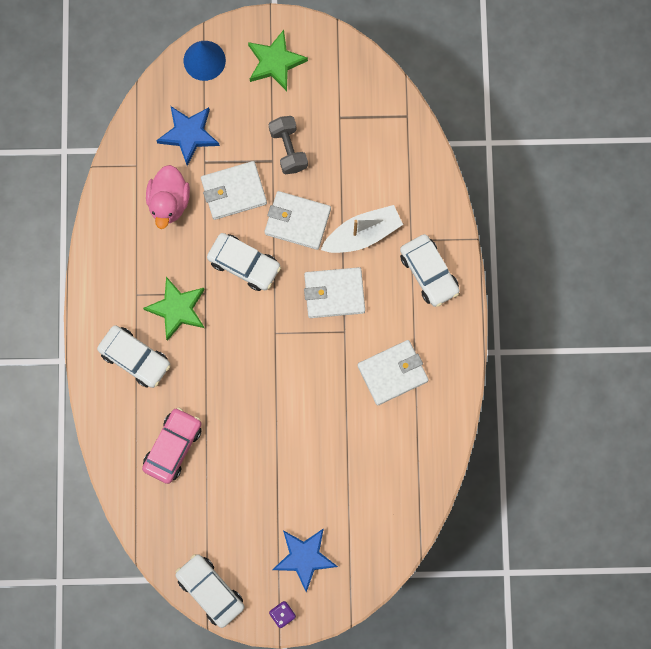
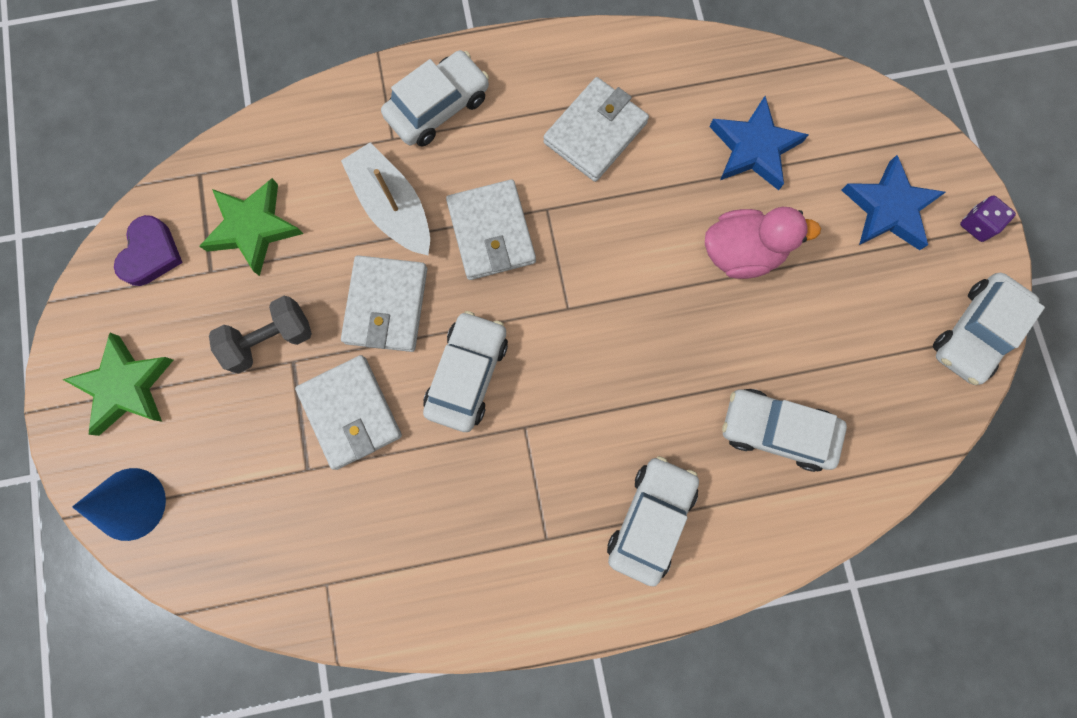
camera: 100 degrees left, 0 degrees up
(169, 202) = (382, 515): pink duck -> pink duck (741, 252)
(173, 447) = (776, 430): pink car -> white car
(177, 309) = (558, 467): green star -> green star (253, 228)
(188, 135) = (262, 505): blue star -> blue star (754, 148)
(357, 83) = (151, 254): none -> purple heart
(392, 373) = (595, 133): white wallet -> white wallet turned 75 degrees clockwise

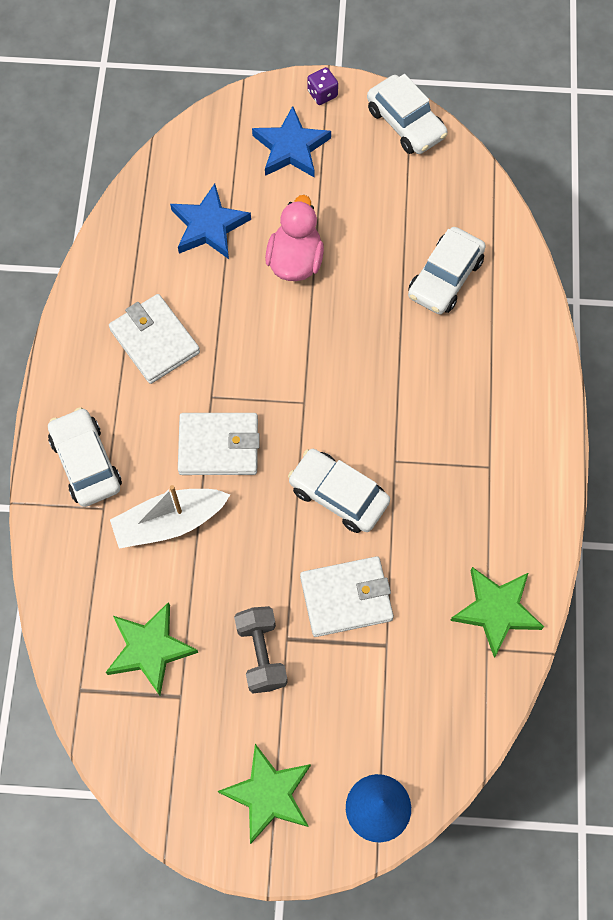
camera: 75 degrees left, 10 degrees down
(151, 254) = (146, 749): purple heart -> none
(373, 585) = (496, 610): none -> green star
(386, 305) = (259, 548): white wallet -> none
(650, 519) = (492, 386): white car -> none

